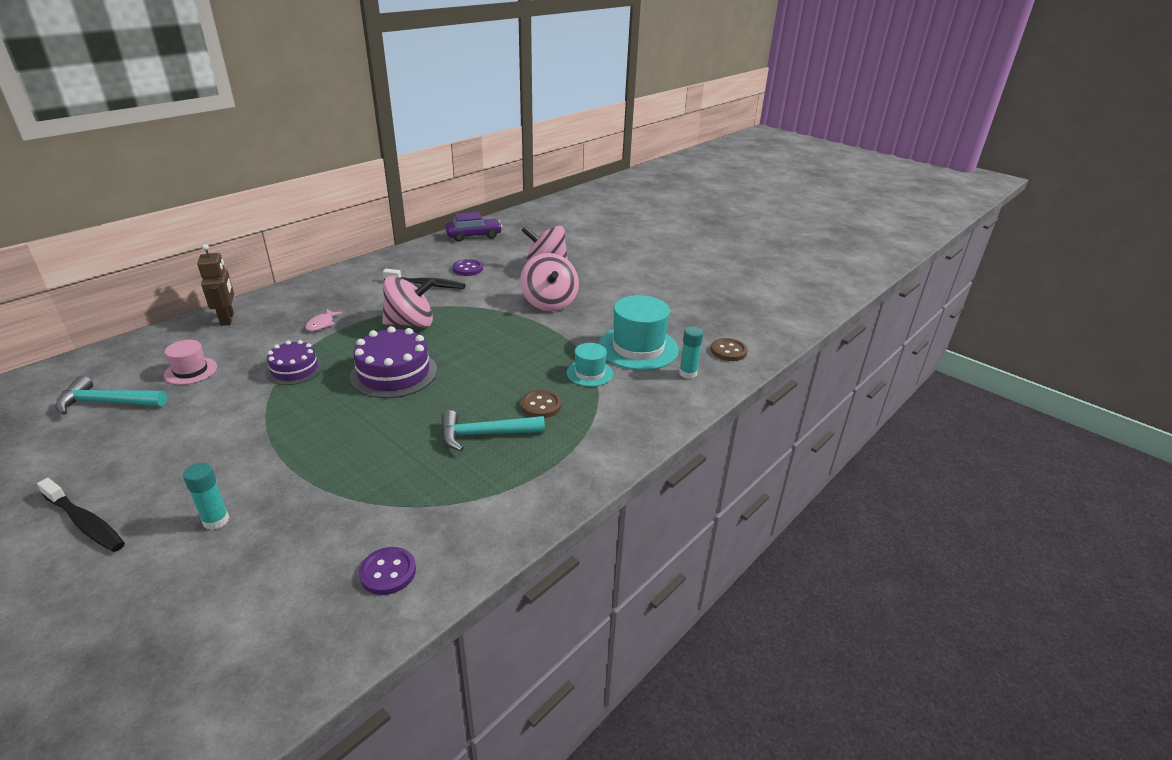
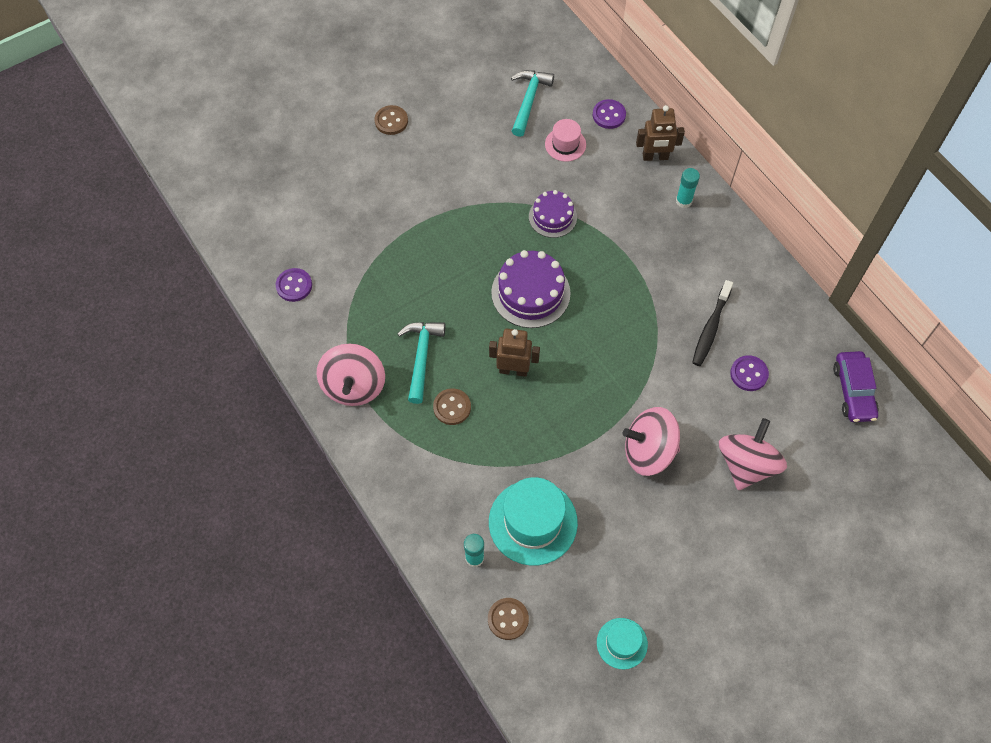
camera: 105 degrees right, 30 degrees up
(85, 522) = (391, 121): black toothbrush -> brown button
(157, 348) = (609, 115): none -> purple button
(216, 520) = (372, 188): turquoise glue stick -> turquoise glue stick (683, 201)
(321, 324) = (632, 233): pink fish -> none
(410, 323) = (622, 309): pink spinning top -> pink spinning top (354, 386)
(488, 374) = (513, 370): none -> brown robot
(589, 373) = (495, 461): turquoise hat -> turquoise hat (622, 643)

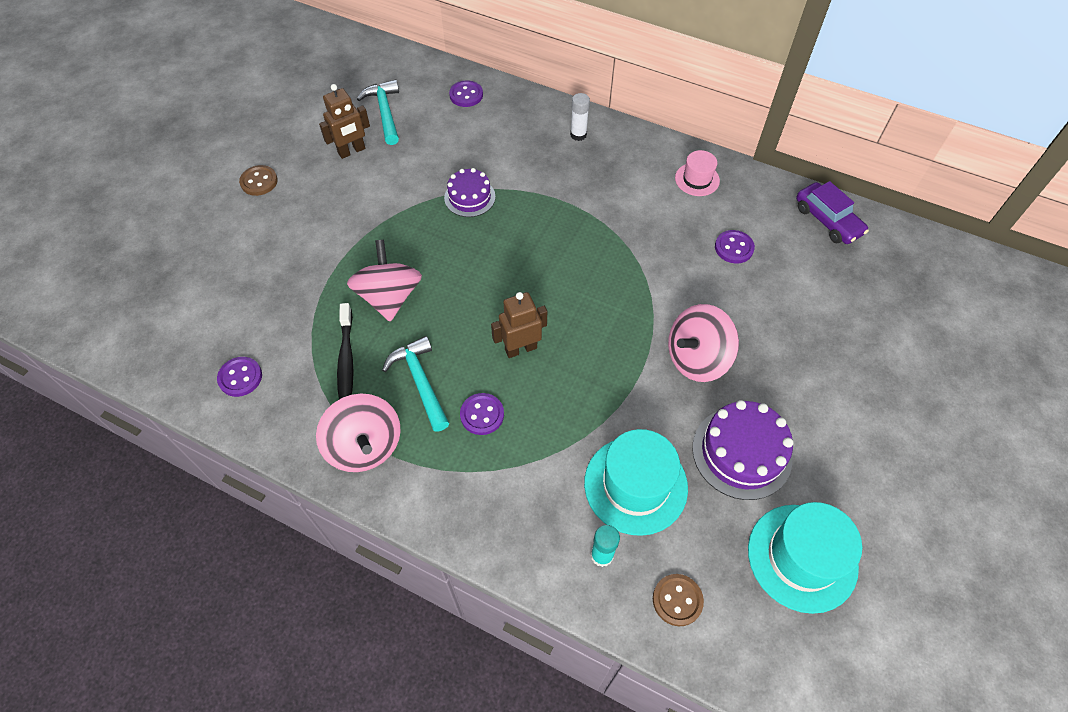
camera: 30 degrees left, 5 degrees down
(452, 407) = (482, 415): brown button -> purple button
(530, 293) = (492, 271): purple cake -> purple cake (741, 452)
(565, 144) = (442, 133): pink hat -> pink hat (697, 179)
(622, 643) = (802, 557): turquoise hat -> turquoise hat, size x1.82
(655, 157) = (529, 111): brown robot -> brown robot (352, 151)
(683, 201) = (578, 135): turquoise glue stick -> white glue stick
(710, 328) = (674, 226): black toothbrush -> black toothbrush (346, 360)
(746, 464) = (788, 325): pink spinning top -> pink spinning top (389, 297)

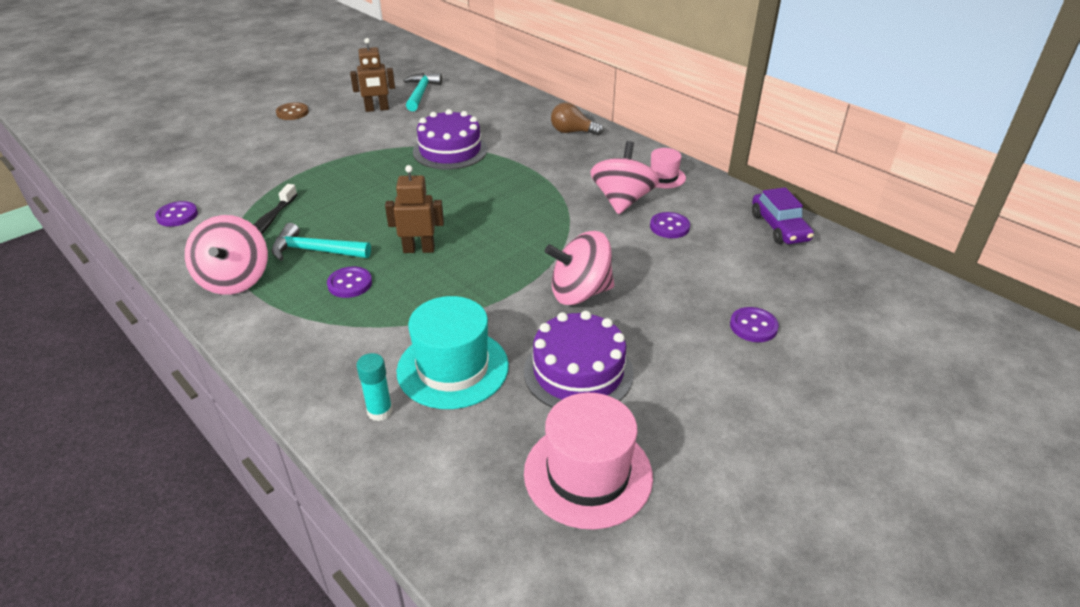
camera: 20 degrees right, 20 degrees down
(389, 297) = (335, 194): pink spinning top -> pink spinning top (622, 201)
(420, 382) = (315, 251): turquoise hammer -> turquoise hammer turned 75 degrees counterclockwise
(466, 95) = (494, 95): purple button -> purple button (753, 326)
(469, 197) = (450, 150): purple cake -> purple cake, size x1.58
(578, 135) = (572, 132): white glue stick -> brown light bulb
(677, 600) = (428, 469): brown button -> none
(802, 557) = (588, 474): turquoise hat -> pink hat

